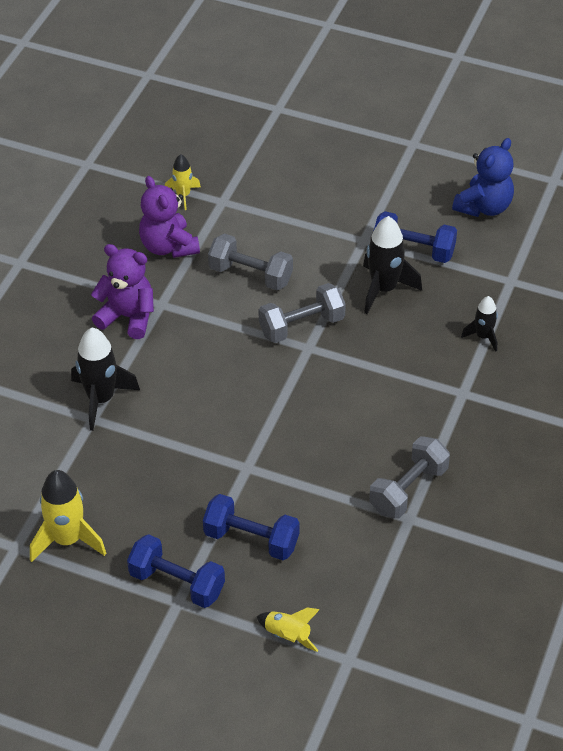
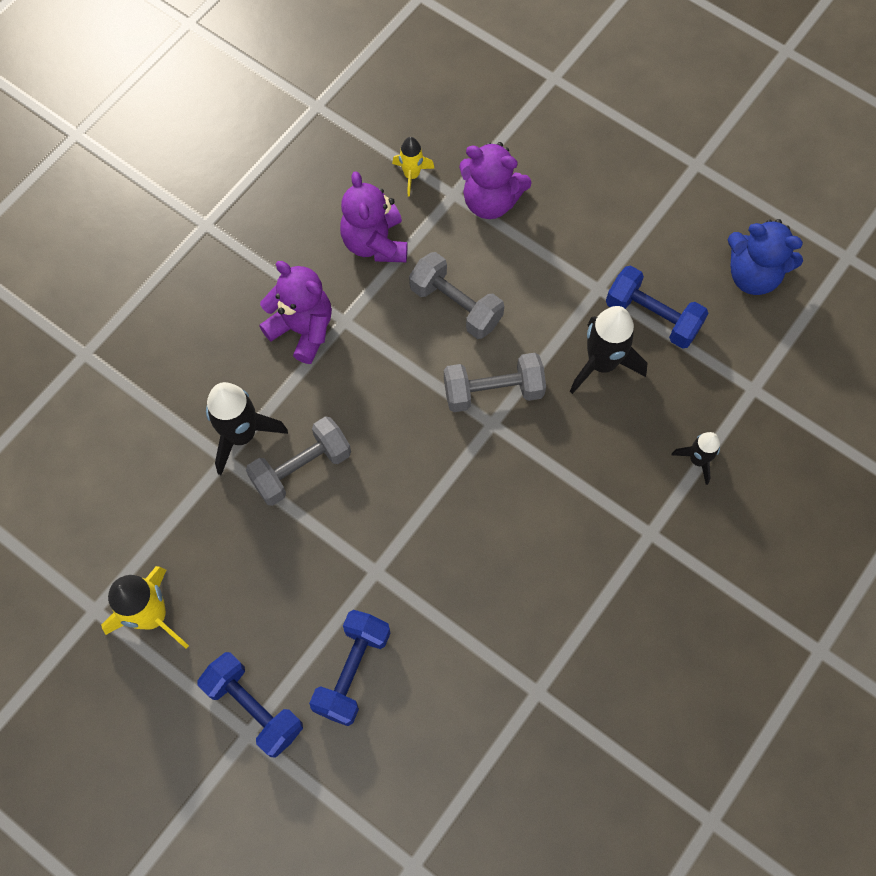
camera: 15 degrees right, 20 degrees up
(251, 539) = (352, 671): blue dumbbell -> blue dumbbell turned 75 degrees clockwise
(254, 200) = (490, 201): none -> purple teddy bear
(287, 635) = (355, 814): yellow rocket -> none
(408, 489) = (548, 652): grey dumbbell -> grey dumbbell (301, 468)
(484, 207) = (753, 275): blue teddy bear -> blue teddy bear turned 60 degrees clockwise

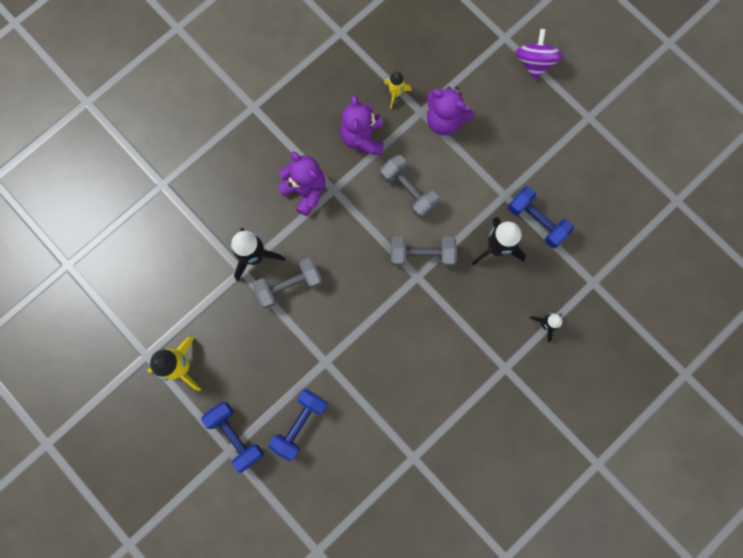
camera: 10 degrees right, 10 degrees up
(603, 105) = (534, 63): none -> purple spinning top
(753, 275) = (610, 203): blue teddy bear -> none

